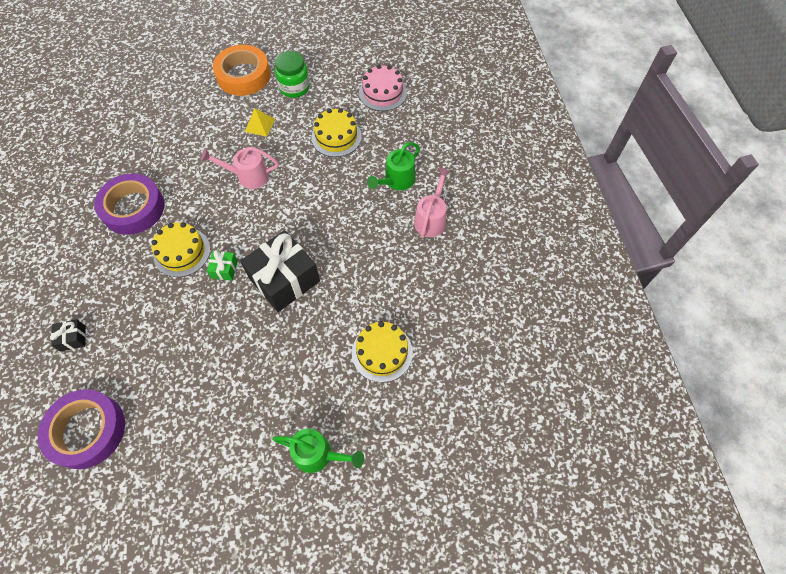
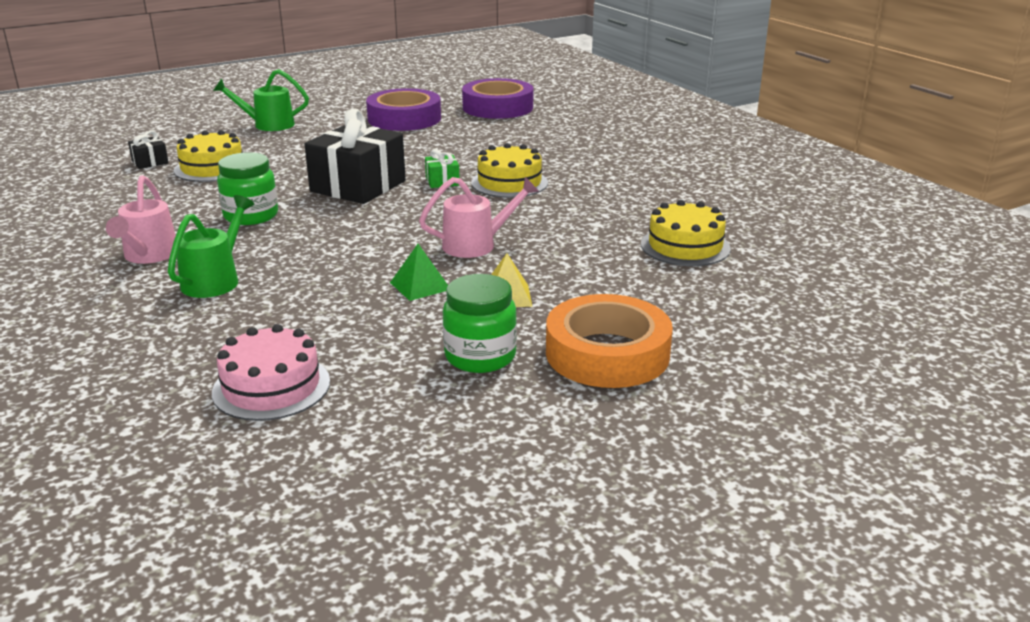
camera: 160 degrees right, 35 degrees down
(73, 338) = (569, 132): black gift -> black gift (150, 162)
(133, 208) = (614, 198): purple tape -> purple tape (404, 119)
(296, 145) = (420, 286): none -> green pyramid
(336, 137) = (349, 308): yellow cake -> yellow cake (685, 246)
(366, 254) = (251, 216): none -> green jar

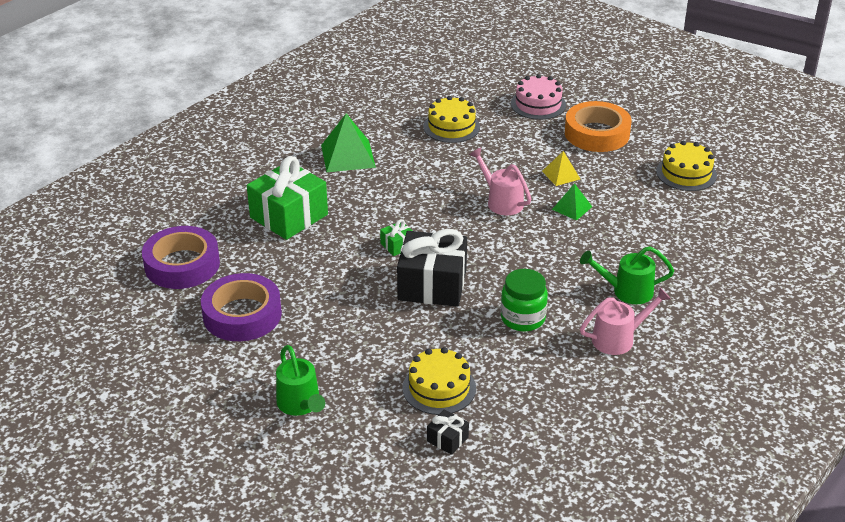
camera: 110 degrees left, 10 degrees up
(271, 387) = (711, 223): pink cake -> pink cake (538, 104)
(480, 356) = (630, 168): green jar -> none
(509, 183) = (382, 213): yellow cake -> yellow cake (686, 173)
(540, 146) = (289, 216): none -> green gift
(643, 182) = (348, 156): none -> green pyramid

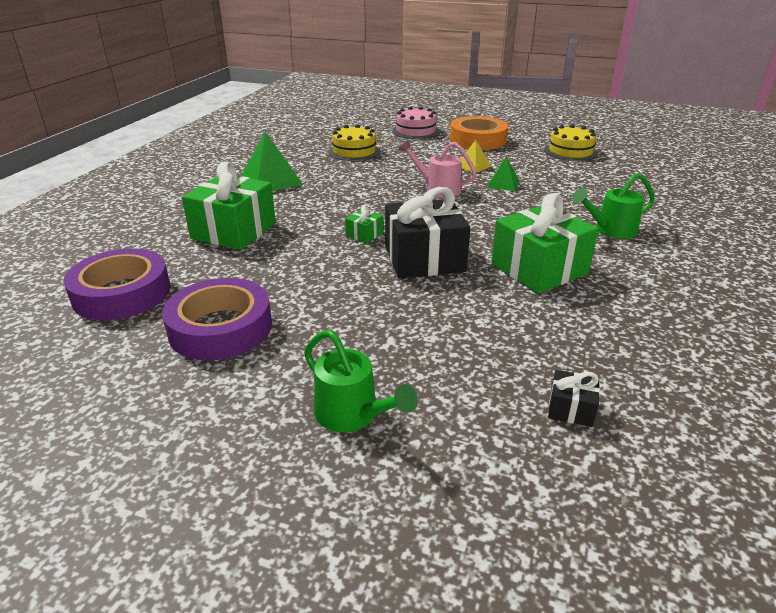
camera: 20 degrees left, 5 degrees down
(439, 388) = (511, 353): yellow cake -> none
(522, 318) = (539, 269): green jar -> green gift
(619, 338) = (646, 267): pink watering can -> none

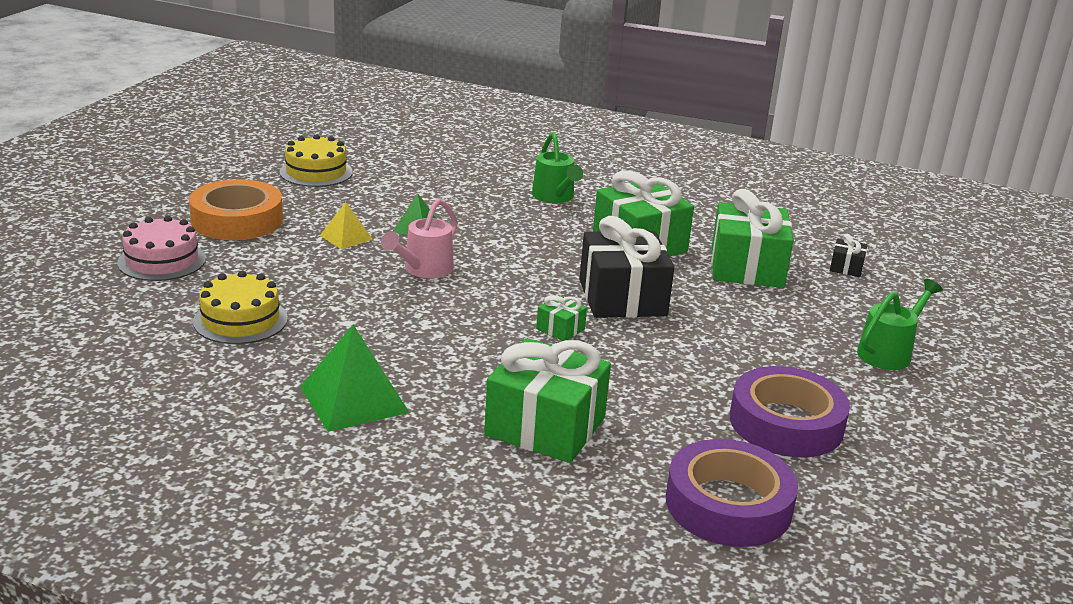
camera: 90 degrees left, 5 degrees down
(524, 328) = (746, 267): none -> green gift

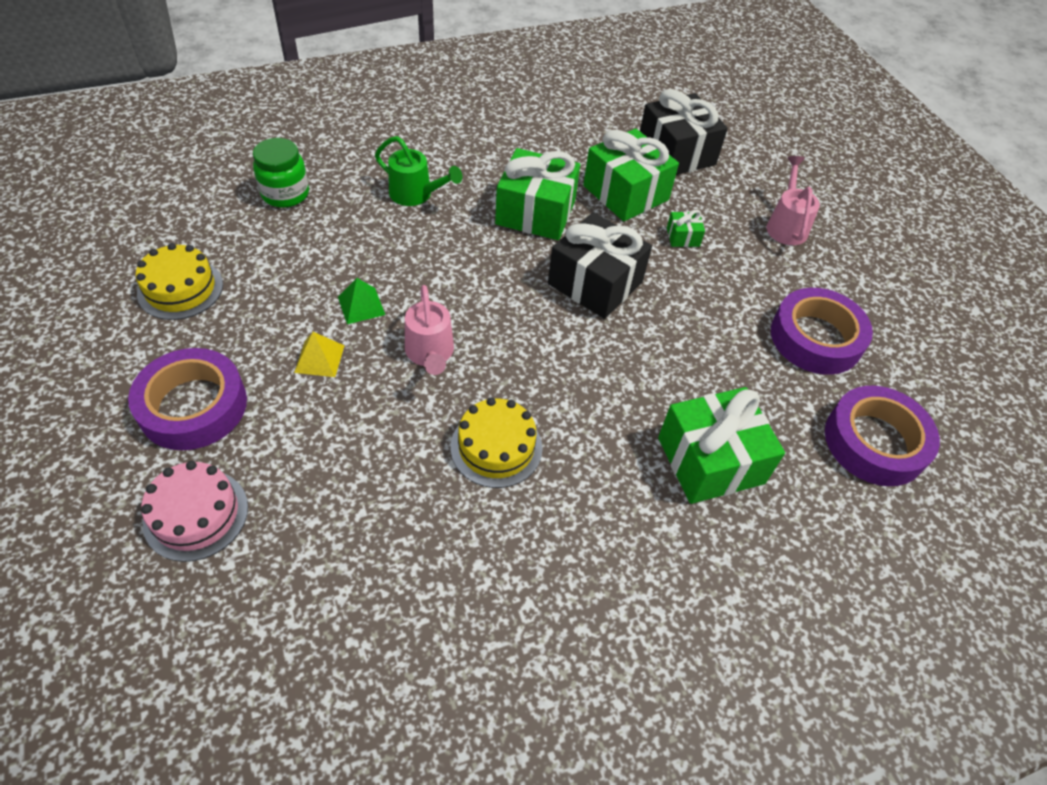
camera: 45 degrees left, 25 degrees up
(237, 220) = (193, 406): orange tape -> purple tape
(240, 320) = (369, 532): yellow cake -> yellow cake (496, 447)
(353, 399) = (569, 546): green pyramid -> none
(458, 160) = (285, 194): none -> green jar
(560, 329) = (599, 348): green gift -> green gift (683, 237)
(846, 267) = (676, 153): black gift -> black gift, size x2.28
(889, 352) = (786, 225): green watering can -> pink watering can

